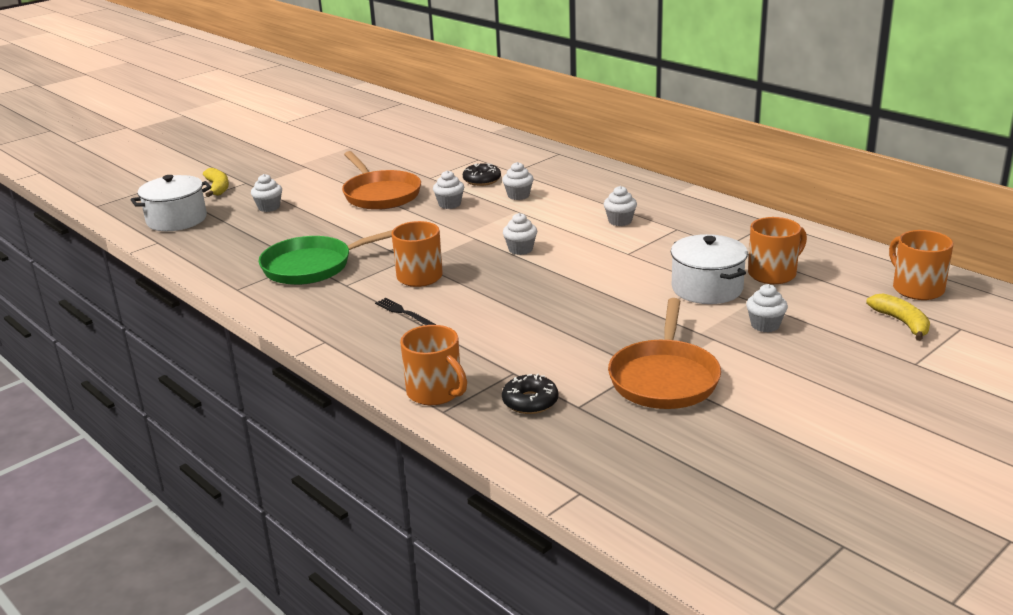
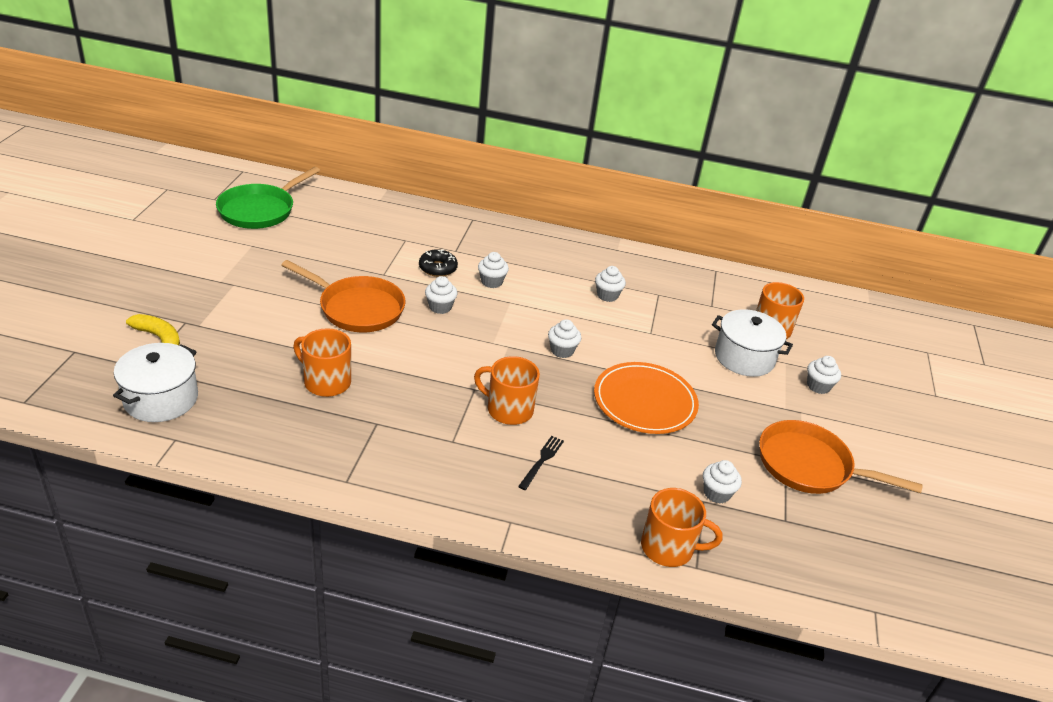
camera: 40 degrees left, 10 degrees up
(269, 207) = (254, 354): white cupcake -> white cupcake (716, 493)
(313, 266) = (393, 425): green pan -> green pan (260, 210)
(403, 312) = (542, 460): black fork -> black fork turned 105 degrees clockwise
(530, 402) = (748, 529): black donut -> none
(552, 297) = (644, 401): none -> orange plate
(664, 378) = (810, 466): orange pan -> orange pan turned 135 degrees clockwise
(901, 322) = (892, 357): yellow banana -> none
(916, 288) = (869, 319): orange mug -> orange mug (326, 382)

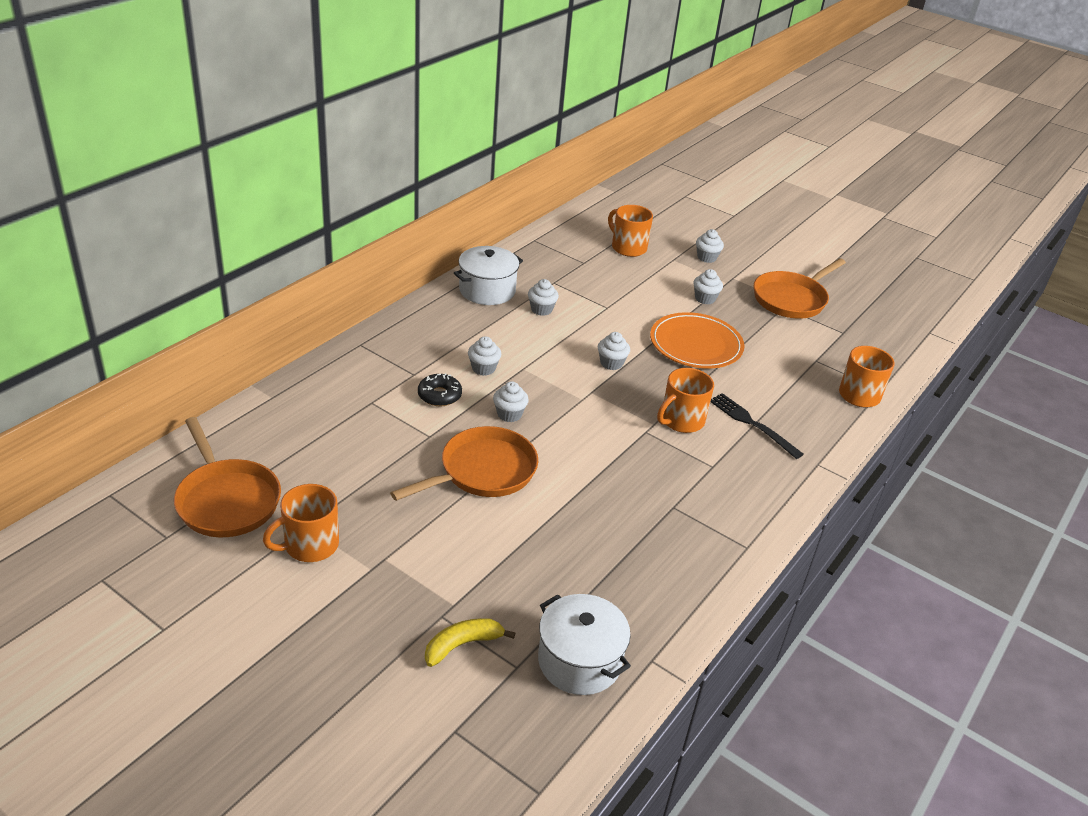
camera: 65 degrees left, 0 degrees up
(260, 210) = (226, 500): green pan -> orange pan
(326, 382) = (598, 525): orange mug -> orange mug (310, 545)
(542, 460) = (751, 423): black fork -> black fork, size x1.53
(716, 493) = (810, 351): white cupcake -> white cupcake (705, 298)
(744, 357) = (659, 275): white pot -> white pot (487, 290)

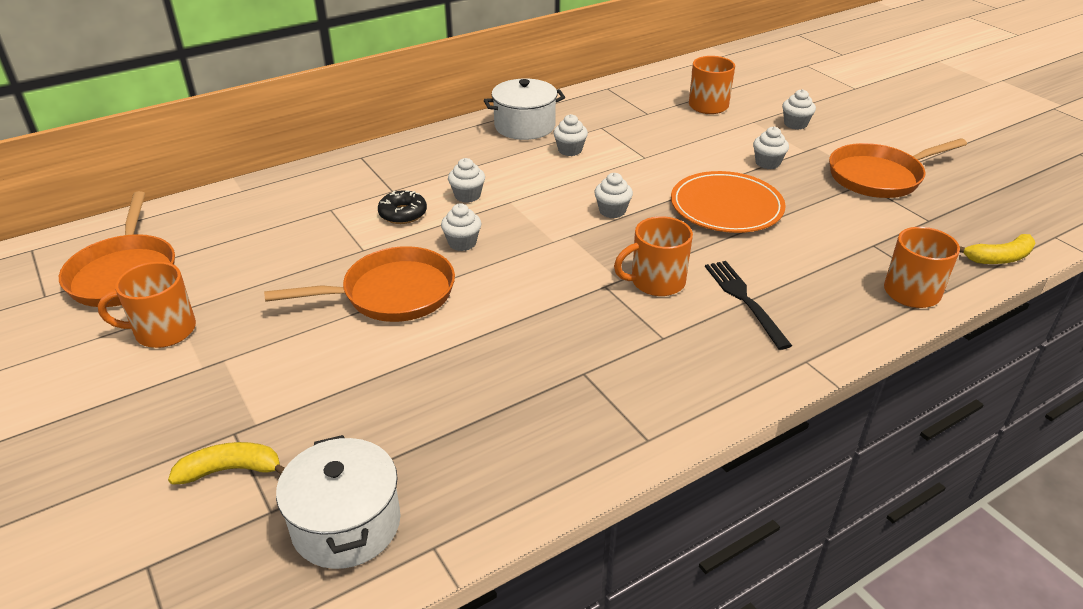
camera: 25 degrees right, 0 degrees up
(902, 356) = (999, 258): none -> yellow banana

